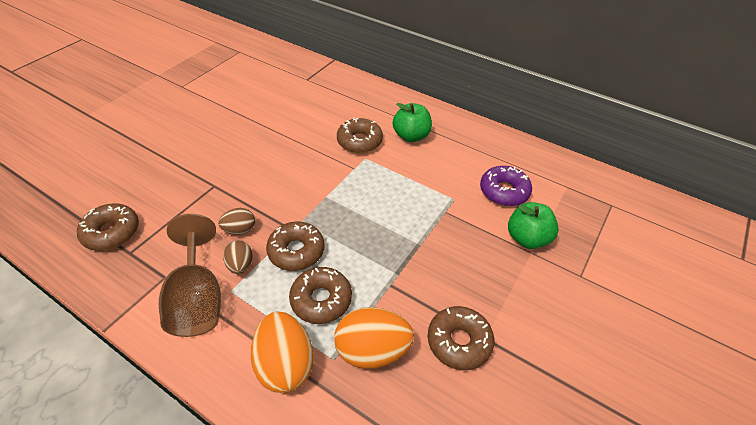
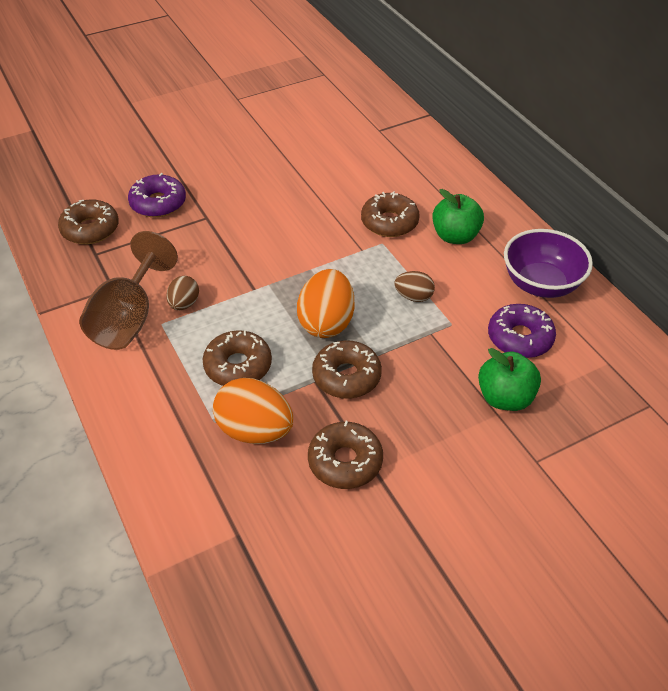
camera: 30 degrees right, 0 degrees up
(164, 188) = (158, 203): none -> purple donut
(240, 229) = (204, 270): brown egg -> brown egg (413, 297)
(285, 364) = (169, 406): orange egg -> orange egg (326, 322)
(296, 251) = (244, 311): brown donut -> brown donut (346, 376)
(488, 149) = (541, 284): none -> purple bowl

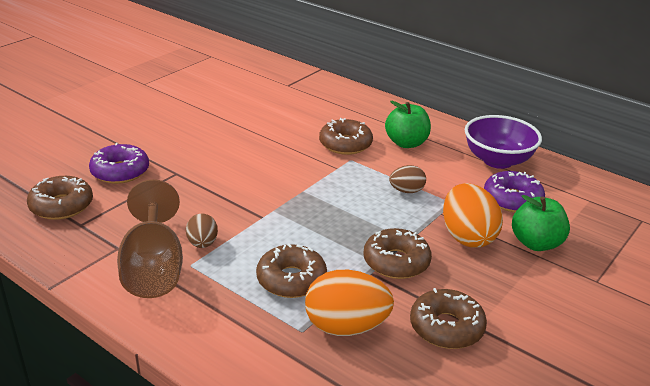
camera: 25 degrees left, 15 degrees down
(326, 322) = (347, 226): orange egg -> orange egg (467, 237)

